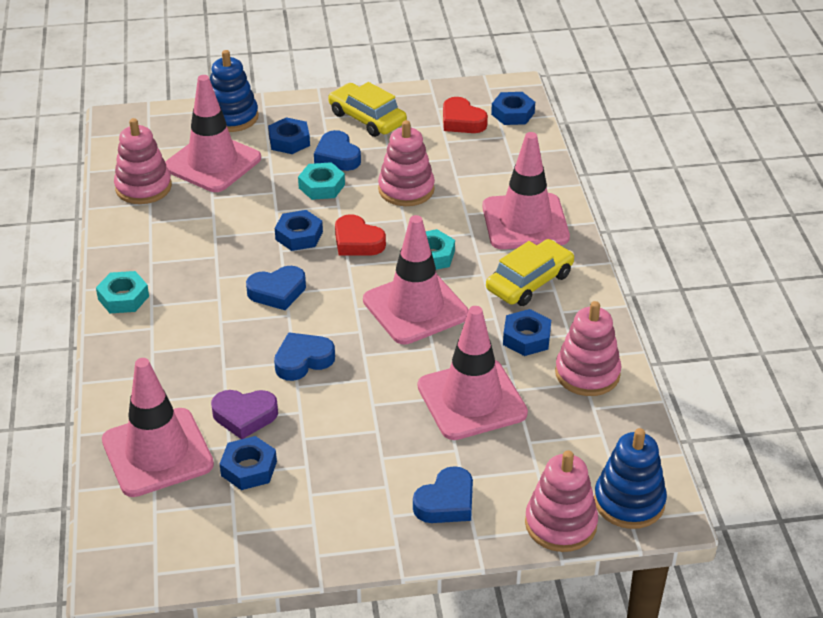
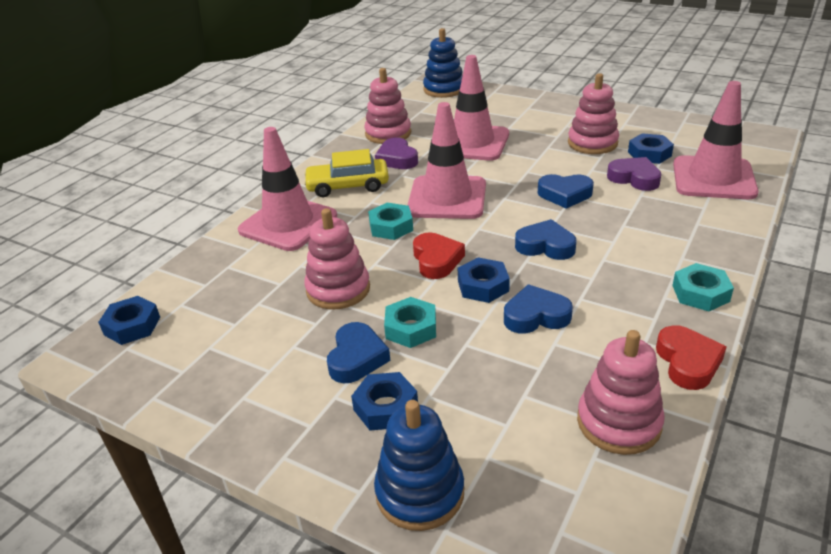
camera: 140 degrees left, 5 degrees down
(213, 163) = (505, 419): pink traffic cone -> none
(367, 118) = (266, 396): yellow car -> none
(446, 502) = (538, 112): blue heart -> blue heart (536, 316)
(462, 121) = (186, 341): red heart -> red heart (687, 362)
(526, 338) = (397, 159): blue nut -> purple heart
(560, 524) = (488, 92): pink stacking toy -> pink stacking toy (592, 143)

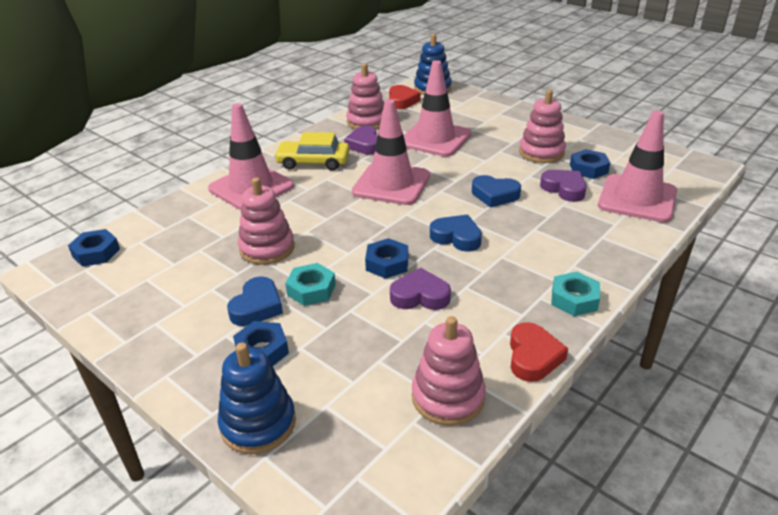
camera: 10 degrees right, 0 degrees up
(391, 227) = (333, 202): turquoise nut -> none
(436, 260) = (358, 236): red heart -> red heart (402, 101)
(536, 316) = (420, 296): blue heart -> purple heart

